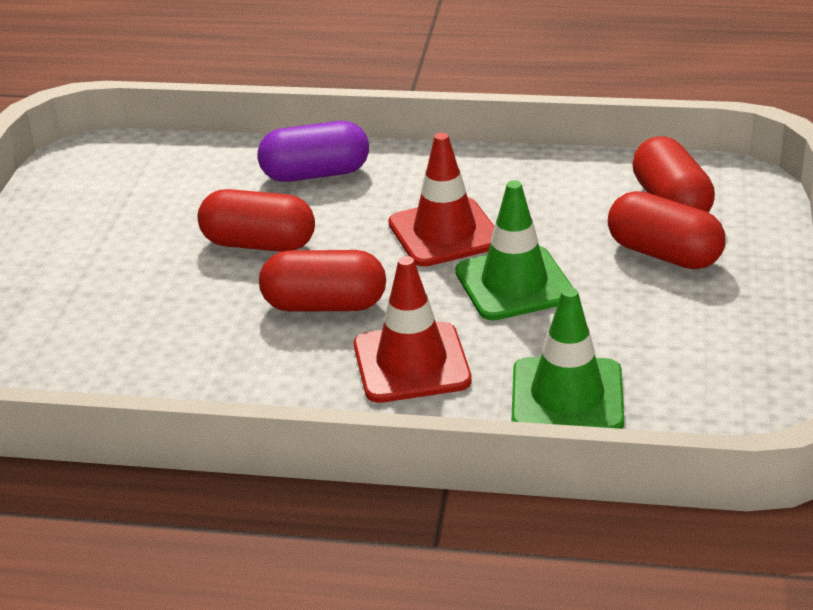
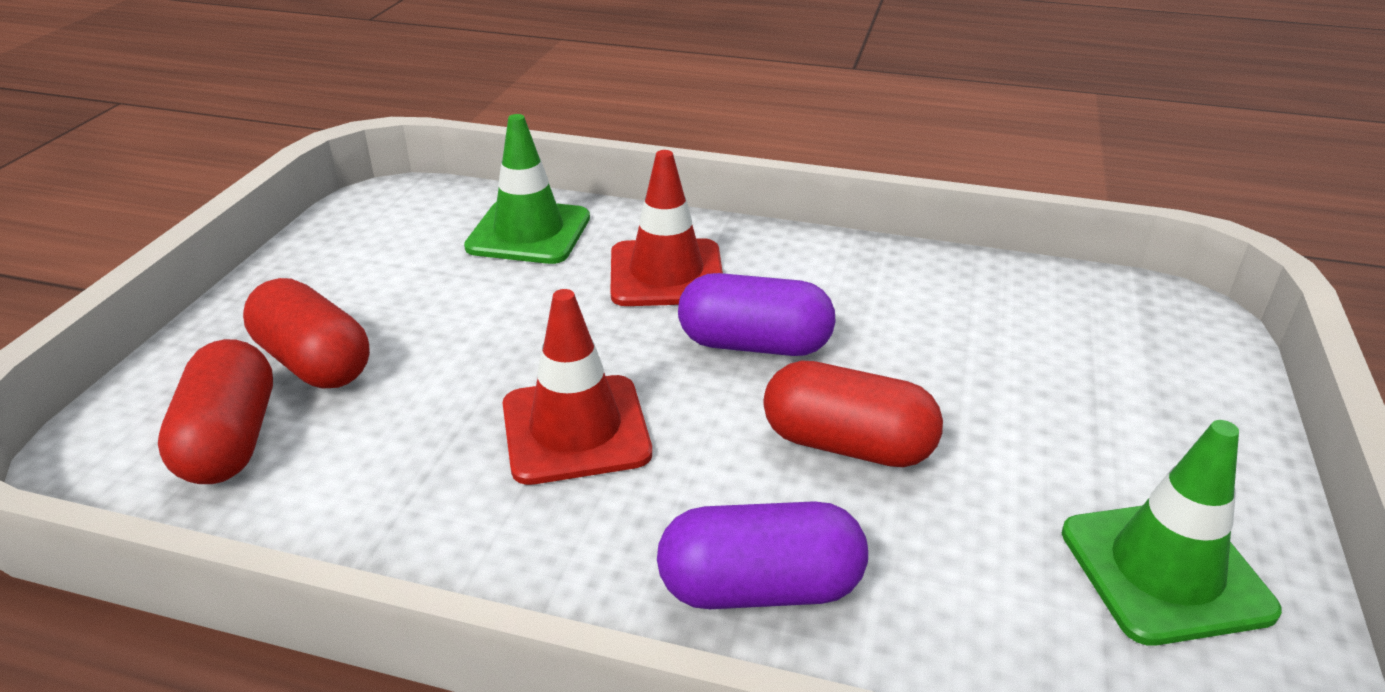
camera: 175 degrees left, 0 degrees up
(324, 305) = (754, 344): red capsule -> purple capsule
(514, 284) = (519, 345): green traffic cone -> green traffic cone (1165, 571)

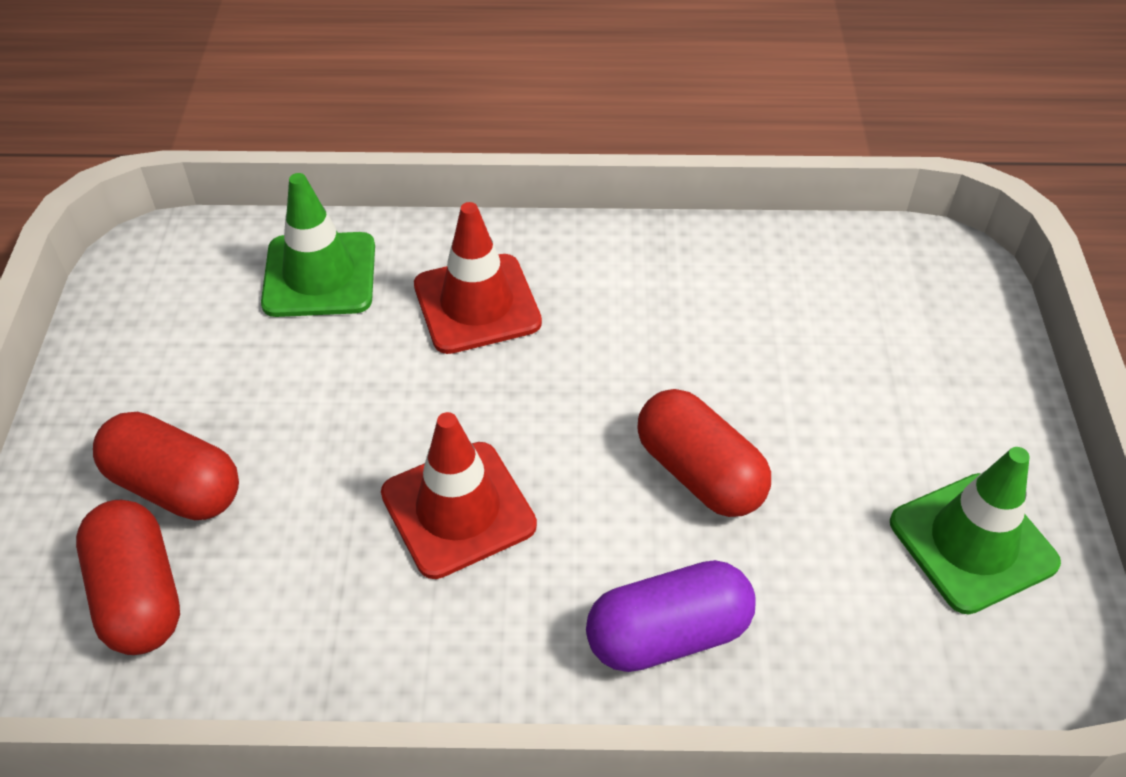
camera: 15 degrees left, 15 degrees up
(754, 344) = (587, 376): purple capsule -> none
(847, 445) = (699, 473): red capsule -> red capsule turned 45 degrees clockwise

